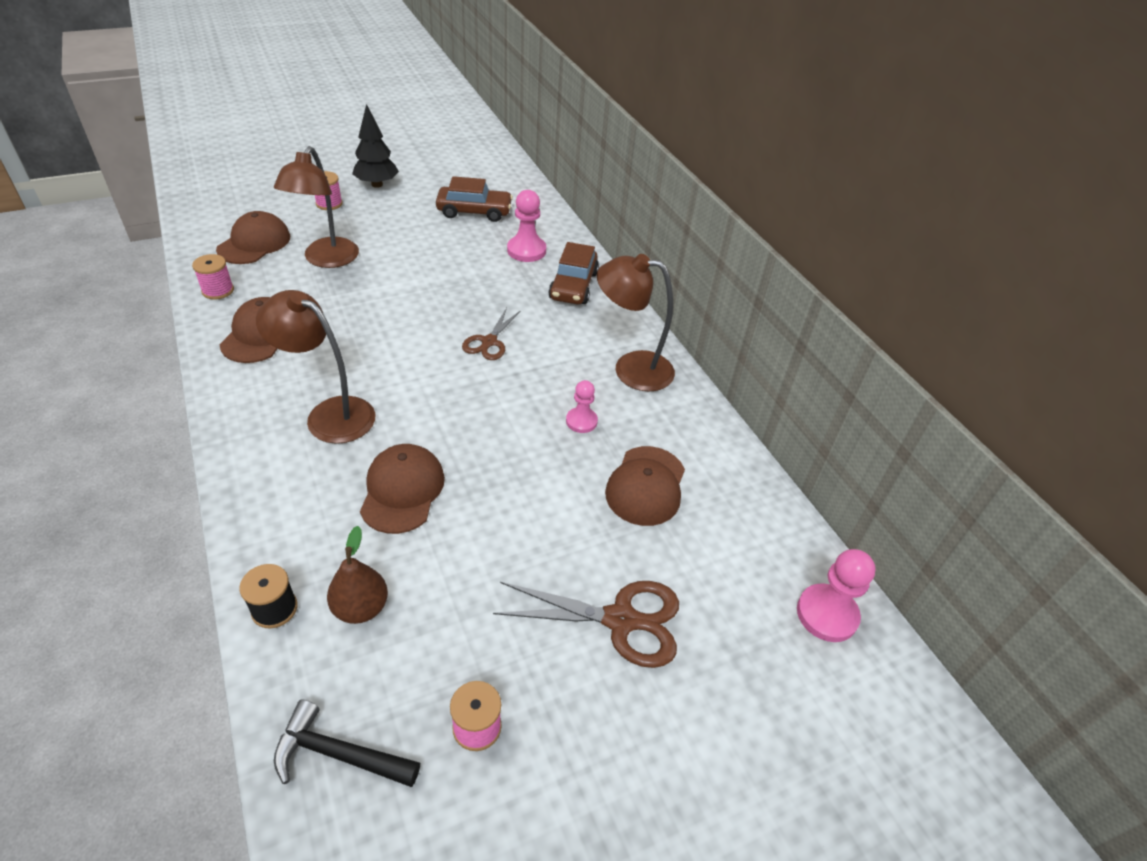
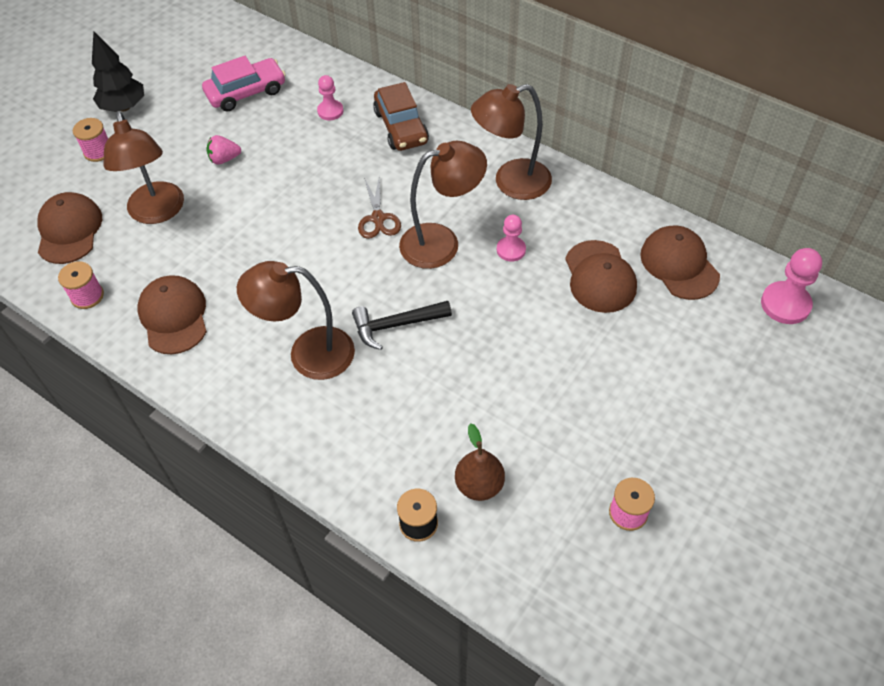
camera: 25 degrees left, 10 degrees up
(339, 754) = (556, 585): black hammer -> black hammer (396, 325)
(402, 490) = (426, 383): brown cap -> brown cap (679, 265)
(412, 247) = (224, 159): none -> pink strawberry
(474, 211) = (246, 92): brown car -> pink car
(525, 385) = (441, 242): none -> brown lamp
(526, 250) = (330, 111): pink pawn -> pink pawn, size x0.64
(620, 620) = (660, 387): brown scissors -> none

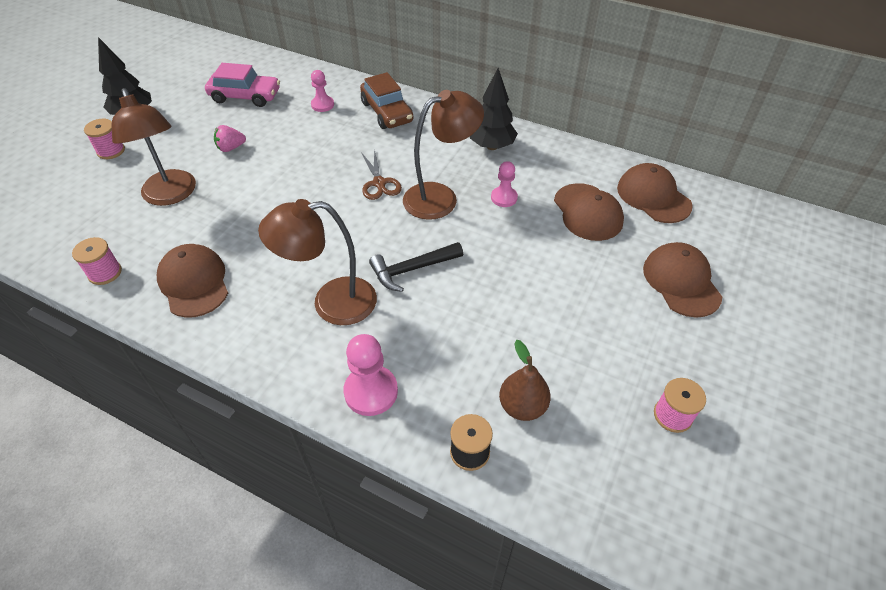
camera: 10 degrees left, 5 degrees down
(69, 230) = (85, 217): brown cap -> brown cap (681, 282)
(246, 92) = (245, 96): pink car -> pink car turned 45 degrees clockwise
(511, 183) = (491, 146): brown lamp -> black tree
(785, 304) = (753, 219): pink pawn -> pink pawn (371, 391)

